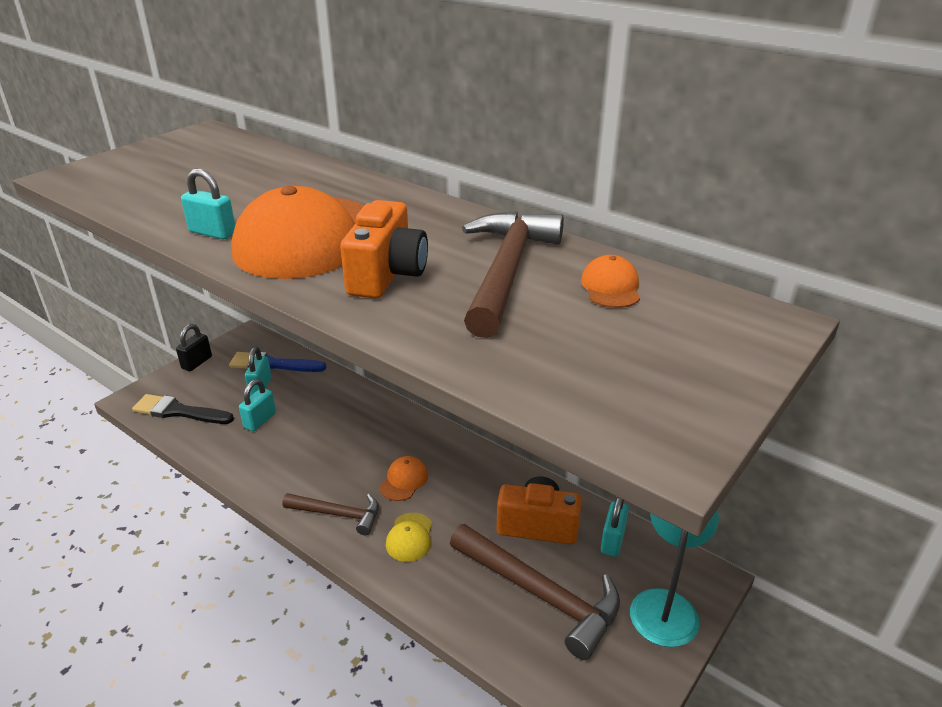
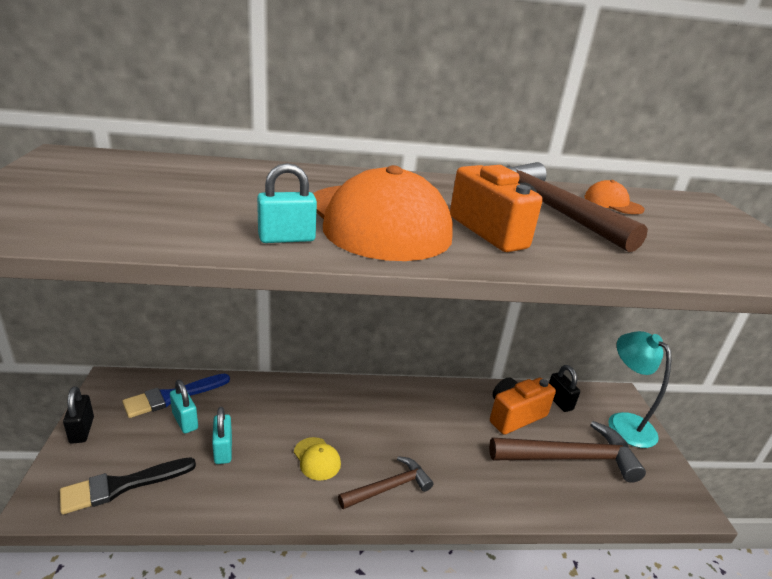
camera: 45 degrees left, 5 degrees down
(404, 480) = (401, 434): orange cap -> none
(409, 537) = (457, 471): yellow cap -> yellow cap (317, 459)
(612, 540) = (559, 401): turquoise padlock -> black padlock

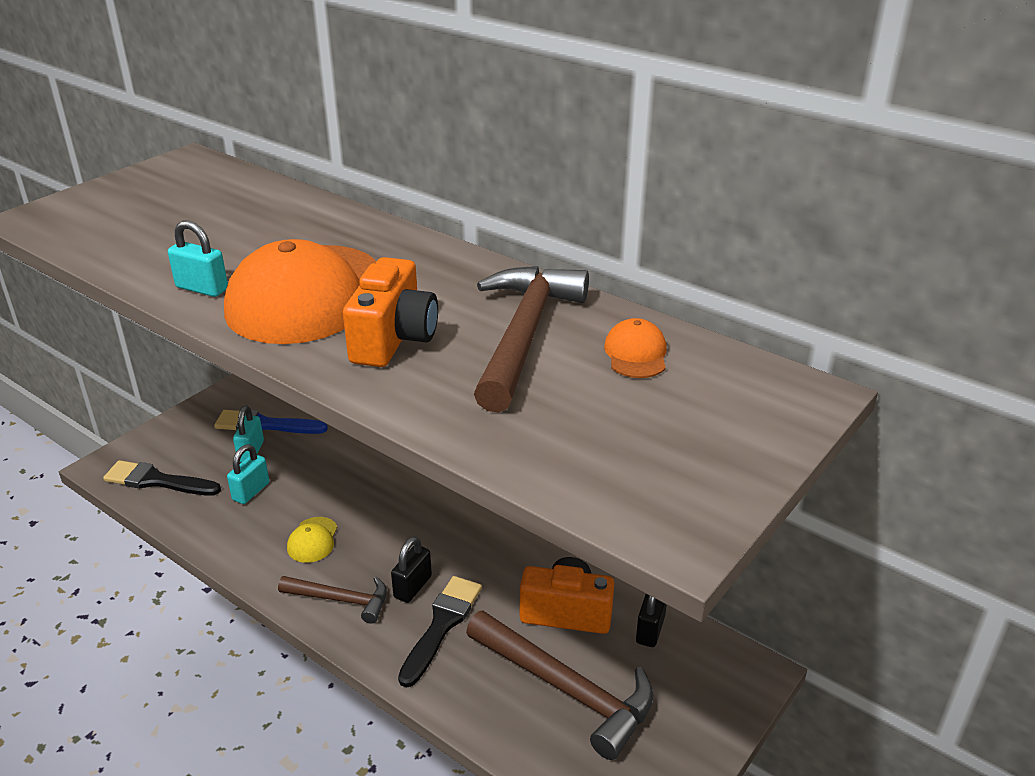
camera: 45 degrees right, 5 degrees up
(82, 430) = (176, 423): black padlock -> black padlock (412, 587)
(467, 464) = (441, 625): none -> black brush
(624, 423) = (705, 700): turquoise lamp -> none

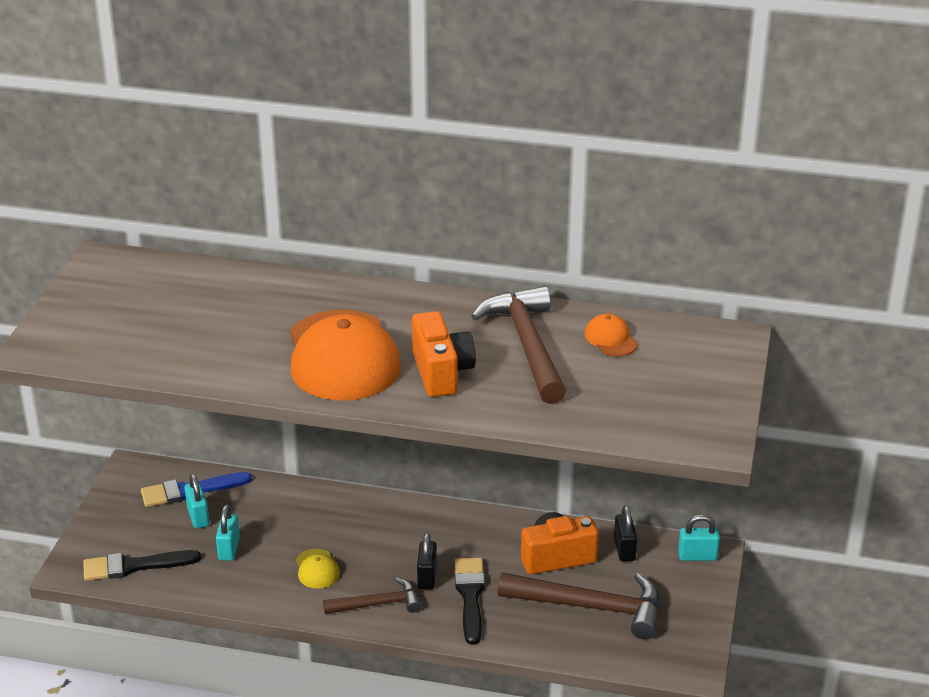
camera: 25 degrees left, 0 degrees up
(202, 288) = (258, 372): turquoise padlock -> turquoise padlock (697, 556)

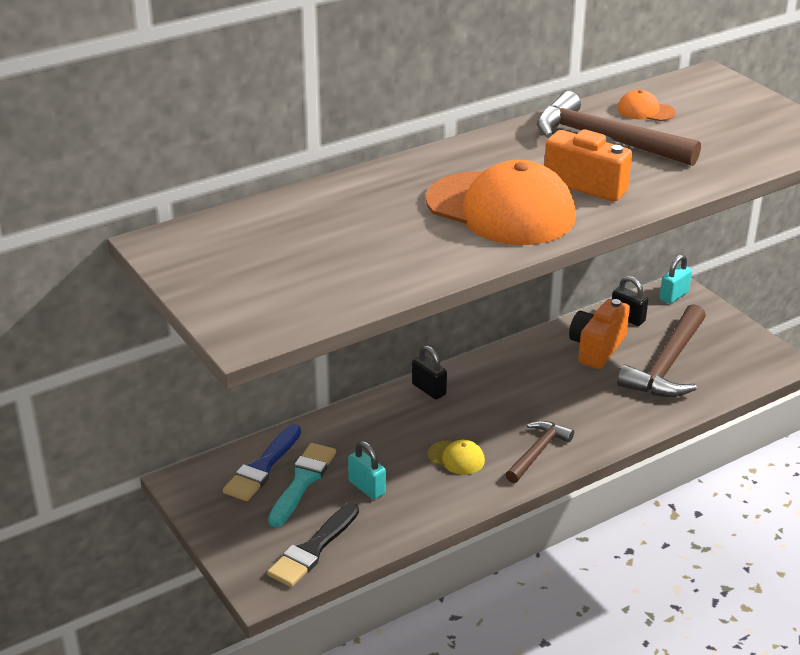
camera: 45 degrees left, 0 degrees up
(198, 517) = (302, 481): turquoise padlock -> turquoise brush
(427, 577) = (539, 413): black padlock -> black padlock (429, 389)
(470, 596) = (587, 406): black brush -> none
(590, 607) = (667, 365): brown hammer -> brown hammer turned 150 degrees clockwise

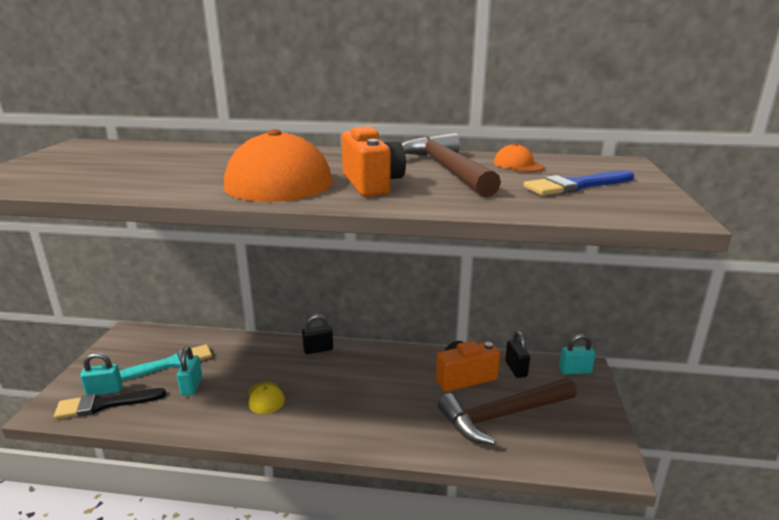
camera: 40 degrees right, 10 degrees down
(262, 467) = (168, 345): blue brush -> blue brush (576, 186)
(286, 540) = (104, 391): none -> turquoise padlock
(429, 389) = (318, 349): black padlock -> black padlock turned 75 degrees clockwise
(537, 452) = (318, 424): brown hammer -> none

